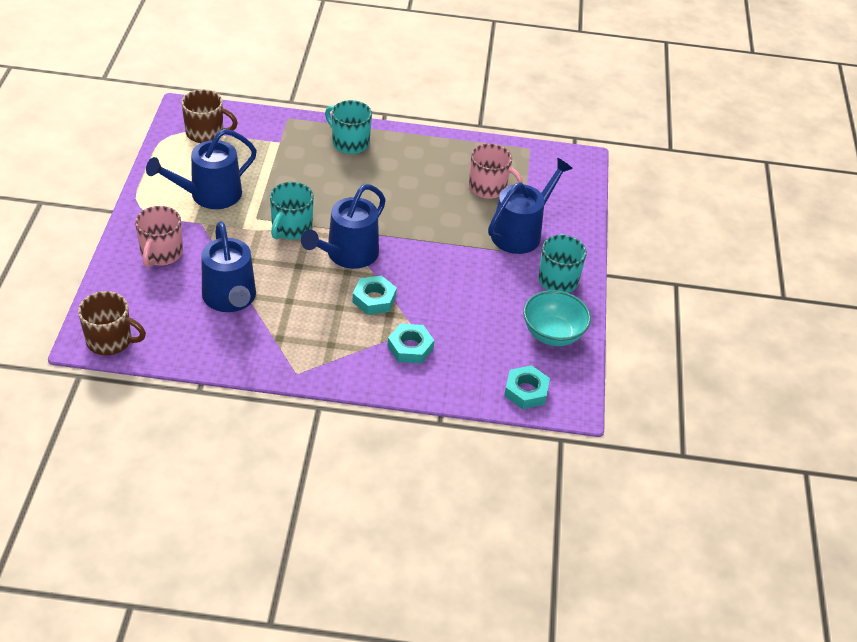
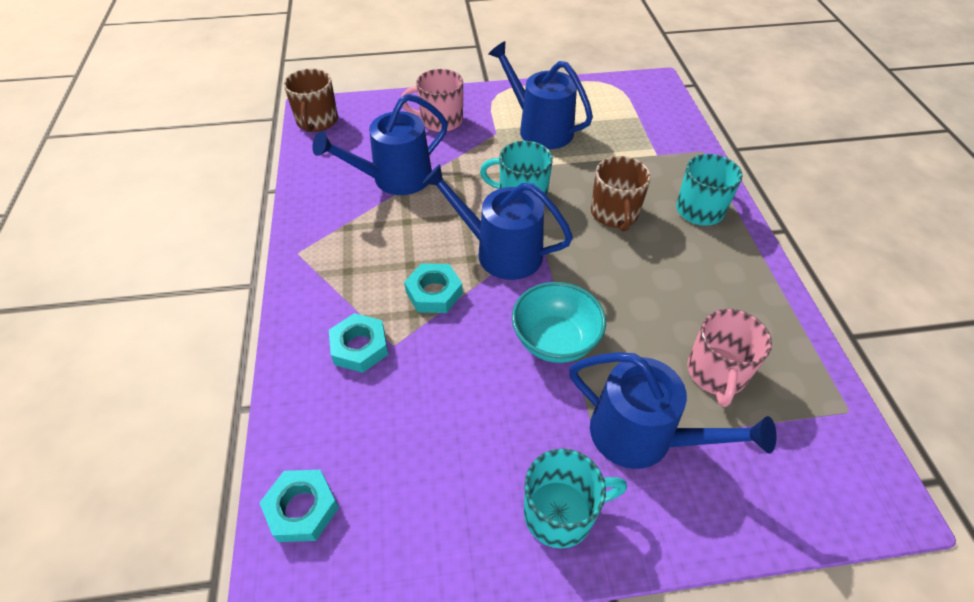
camera: 80 degrees right, 5 degrees up
(206, 133) = (631, 104): brown mug -> brown mug (614, 214)
(552, 334) = (432, 527): turquoise bowl -> turquoise bowl (555, 341)

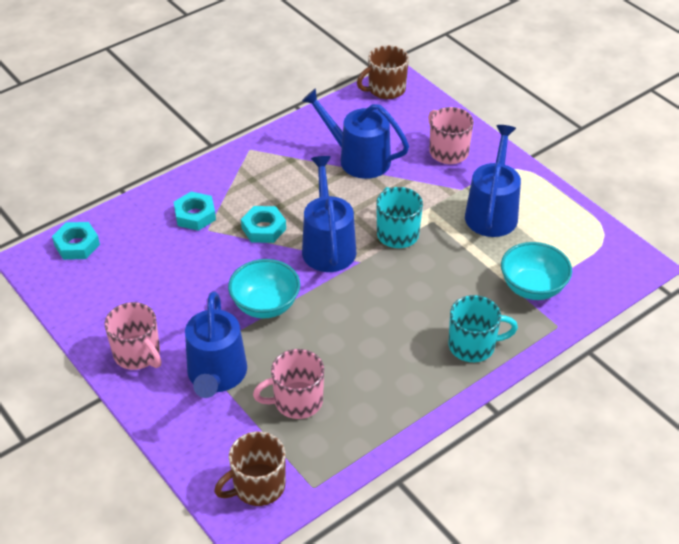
camera: 60 degrees right, 5 degrees down
(561, 513) = (138, 354): turquoise mug -> pink mug
(614, 214) = (422, 294): brown mug -> brown mug (257, 486)
(648, 145) = (532, 287): none -> turquoise bowl

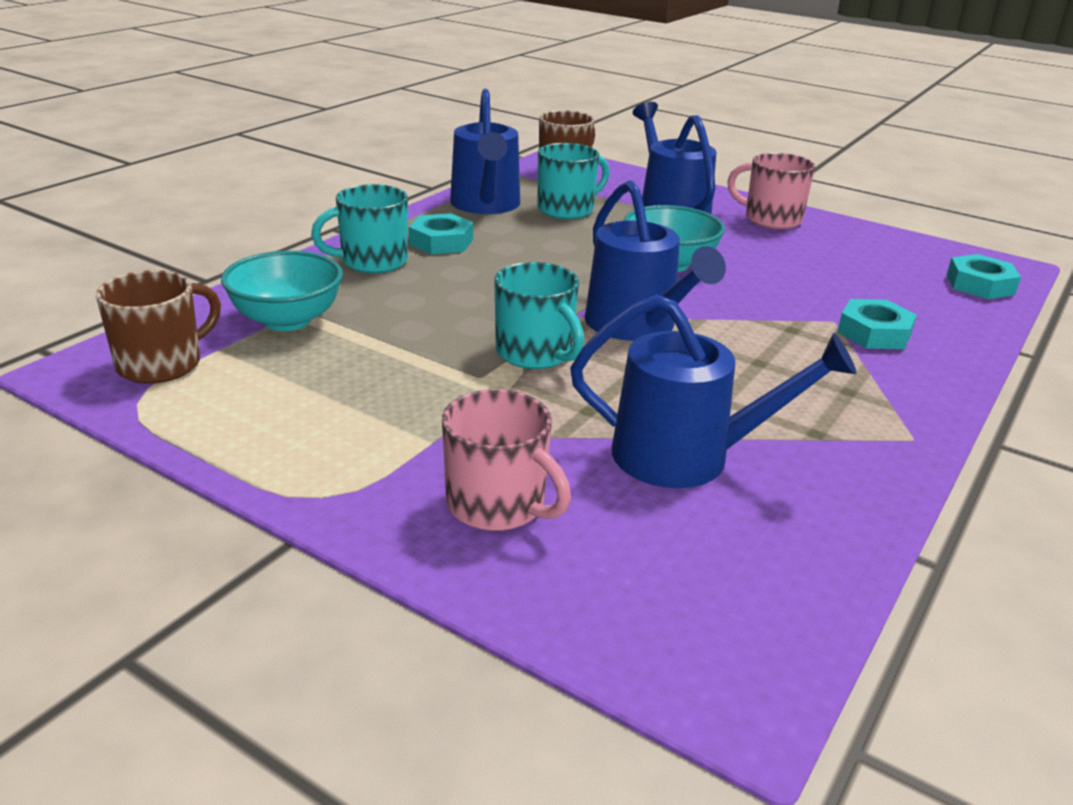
camera: 160 degrees right, 15 degrees down
(263, 228) = (753, 332): turquoise nut -> turquoise nut (441, 242)
(296, 401) = (567, 209): pink mug -> turquoise mug
(385, 89) = (752, 653): brown mug -> brown mug (162, 364)
(492, 212) = (369, 405): blue watering can -> blue watering can (486, 205)

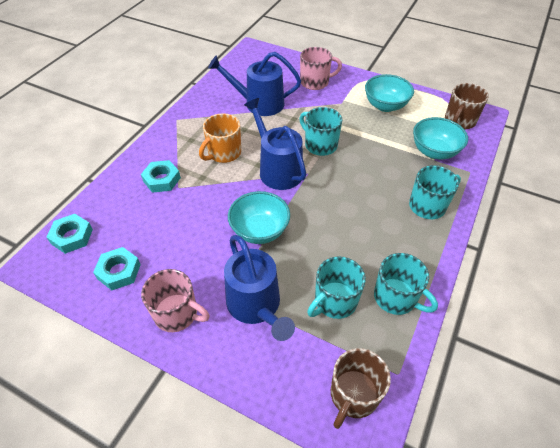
camera: 175 degrees right, 20 degrees up
(320, 415) = (385, 106): none -> turquoise bowl
(441, 242) = (402, 235): turquoise nut -> turquoise nut (119, 271)
(486, 205) = (396, 297): blue watering can -> turquoise mug
(498, 505) = (315, 82): pink mug -> pink mug turned 135 degrees clockwise
(759, 360) = (223, 153): none -> orange mug

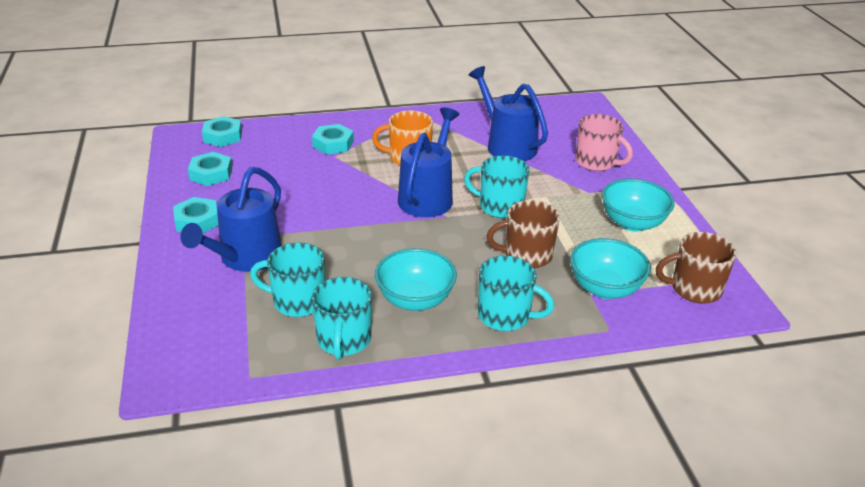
camera: 50 degrees right, 15 degrees down
(177, 313) = (197, 221): pink mug -> turquoise nut
(259, 231) = (335, 221): turquoise bowl -> turquoise bowl (415, 300)
(320, 145) = (500, 206): turquoise mug -> turquoise mug turned 75 degrees counterclockwise
(353, 395) = (201, 355): brown mug -> brown mug (526, 255)

